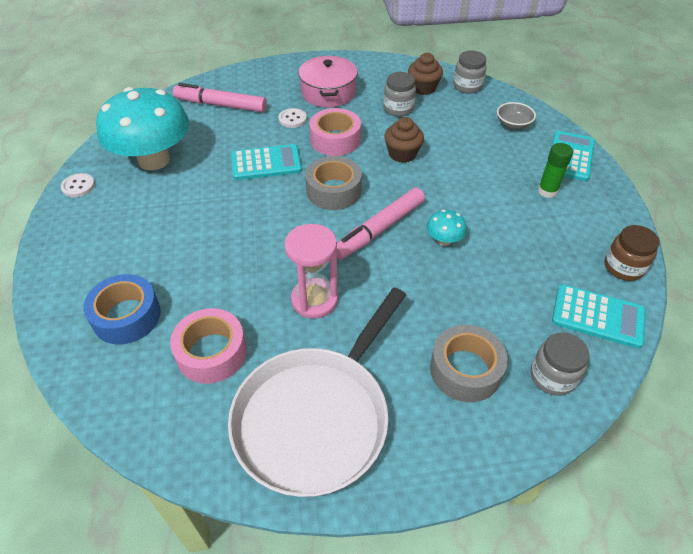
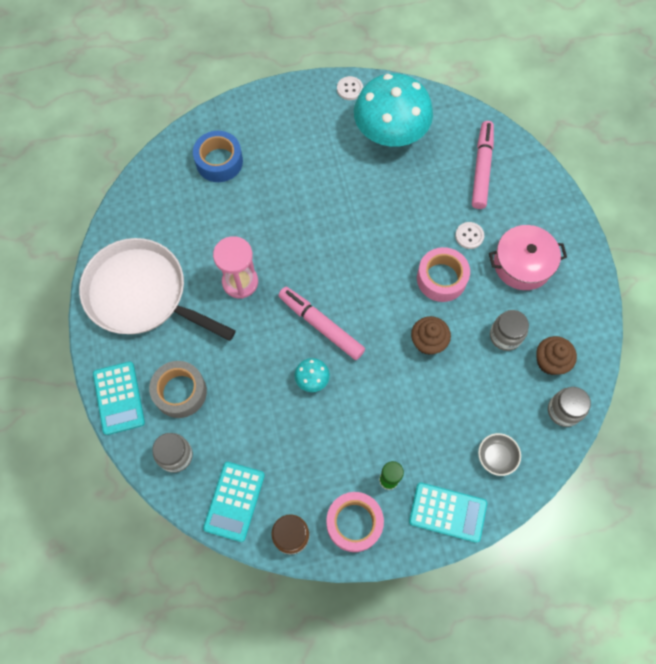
camera: 85 degrees right, 20 degrees up
(211, 353) = (190, 221): pink tape -> pink tape (354, 523)
(266, 163) = (398, 223): turquoise calculator -> turquoise calculator (119, 398)
(333, 191) = (366, 284): grey tape -> none

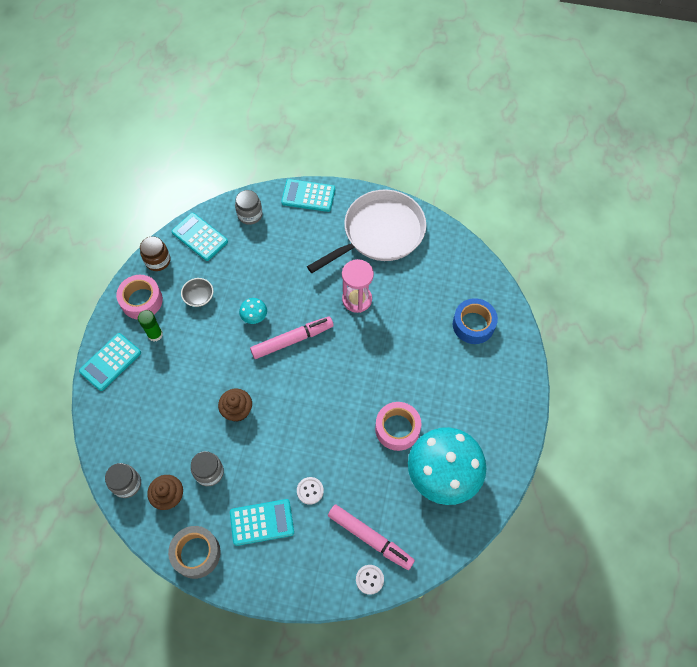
camera: 115 degrees right, 5 degrees down
(180, 392) = (292, 232): grey tape -> grey tape (196, 553)
(349, 89) = (506, 461): white button -> white button (369, 579)
(441, 278) = (284, 447): pink tape -> pink tape (397, 429)
(496, 457) = (125, 415): grey bowl -> grey bowl (199, 297)
(522, 264) = (262, 522): pink pot -> turquoise calculator

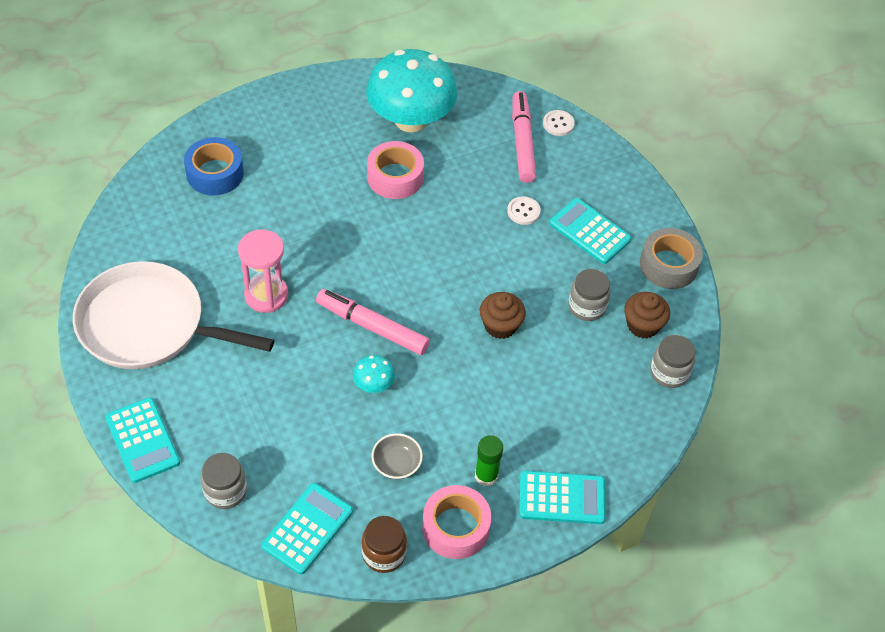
camera: 130 degrees left, 10 degrees down
(200, 237) = (307, 528): turquoise calculator -> turquoise calculator turned 150 degrees counterclockwise

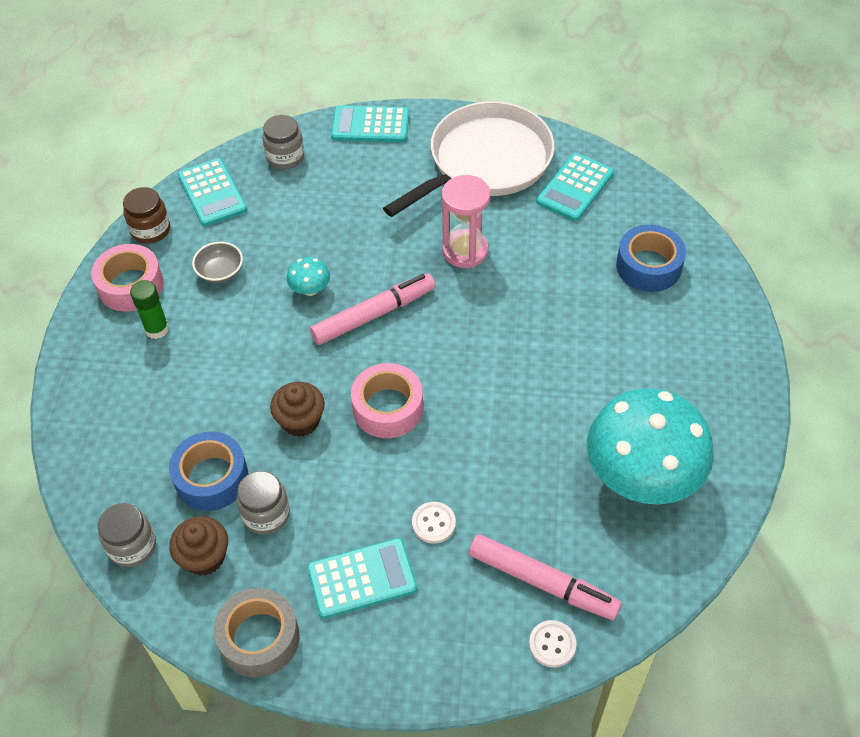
camera: 125 degrees right, 0 degrees up
(395, 177) = (558, 419): pink tape -> pink tape (388, 408)
(562, 498) = (89, 374): turquoise calculator -> turquoise calculator (575, 188)
(585, 355) = (211, 478): none -> blue tape

